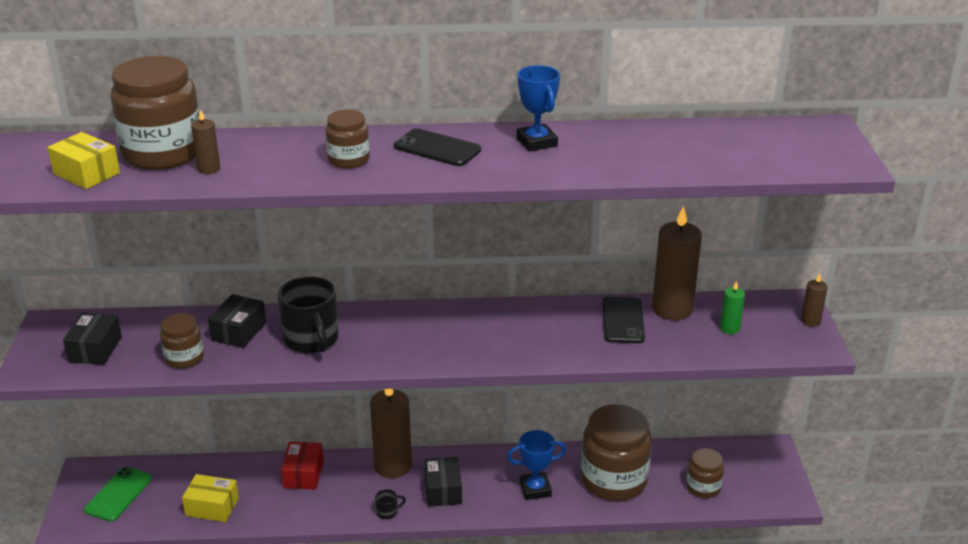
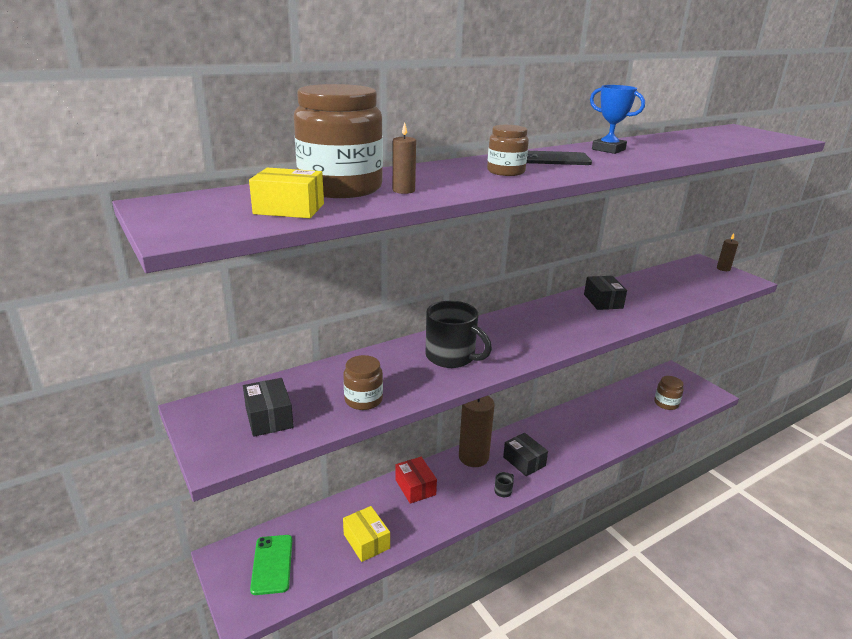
camera: 30 degrees left, 5 degrees down
(212, 507) = (366, 541): yellow box -> yellow box turned 75 degrees clockwise
(239, 331) = (385, 367): black box -> black box (603, 301)
(535, 489) = (579, 439): blue trophy -> none
(614, 480) = (616, 416): brown jar -> none
(623, 320) = (632, 292): black phone -> none
(672, 309) = (648, 280): brown candle -> none
(729, 328) = (692, 282): green candle -> none

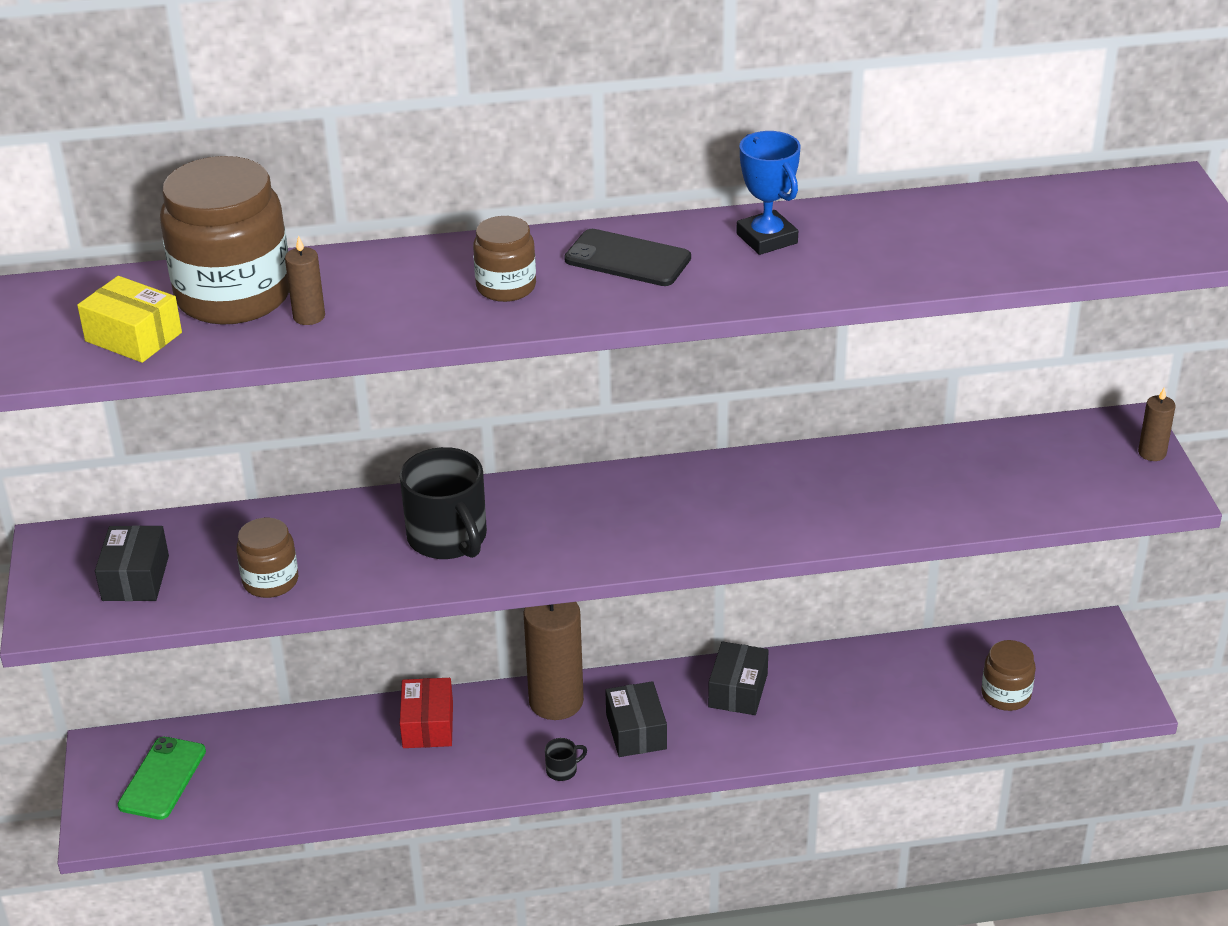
camera: 25 degrees right, 10 degrees up
(366, 541) = (305, 785): yellow box -> none
(603, 301) = (808, 482): black box -> black box (738, 690)

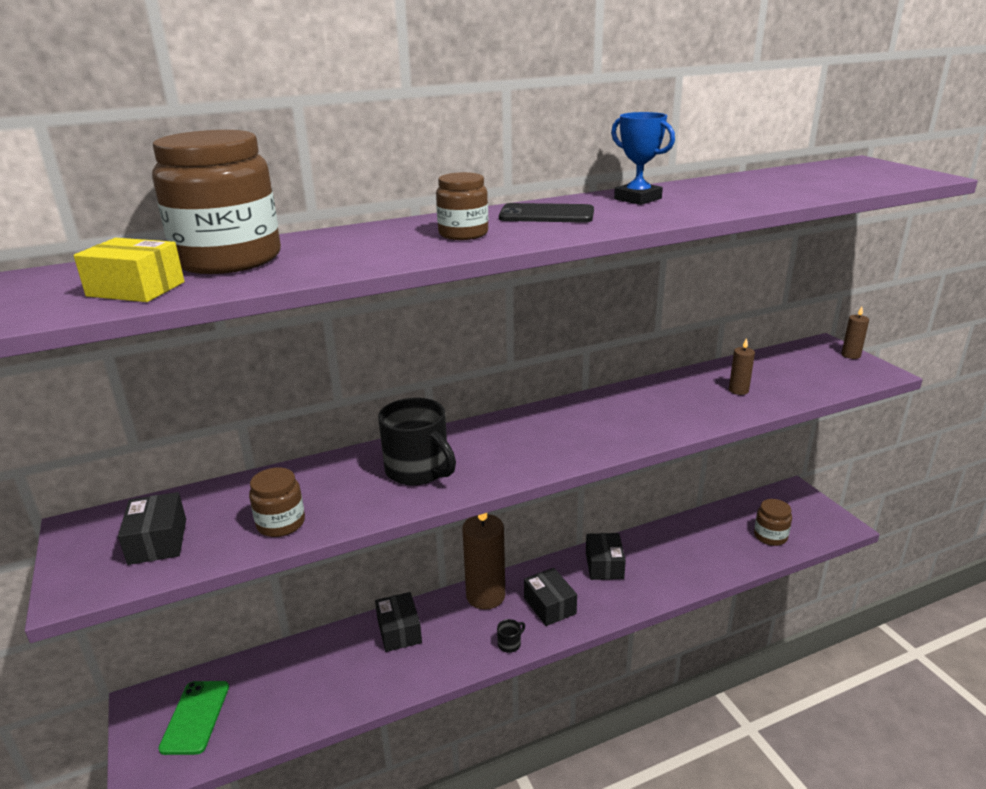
camera: 15 degrees left, 10 degrees down
(309, 316) = (303, 262): brown candle -> brown candle (738, 390)
(428, 725) = (399, 631): red box -> black box

